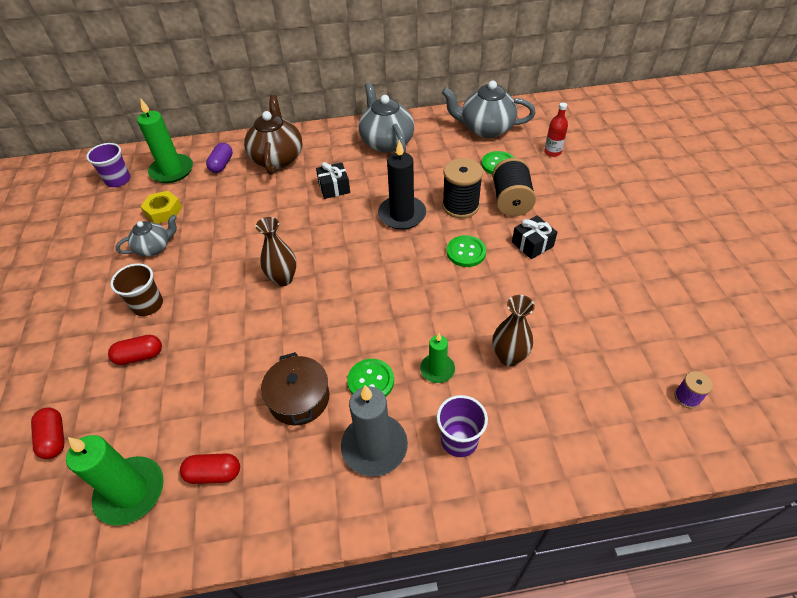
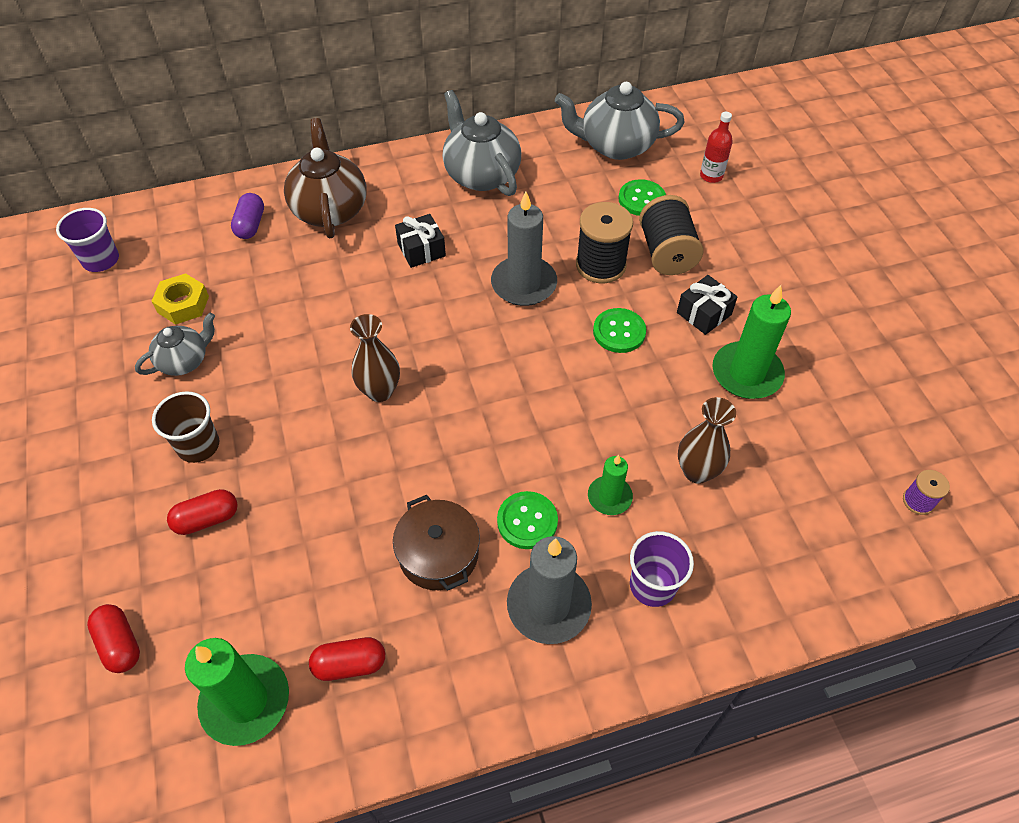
camera: 10 degrees left, 5 degrees up
(172, 171) = (178, 239): green candle -> green candle (746, 373)
(402, 215) = (524, 284): black candle -> grey candle

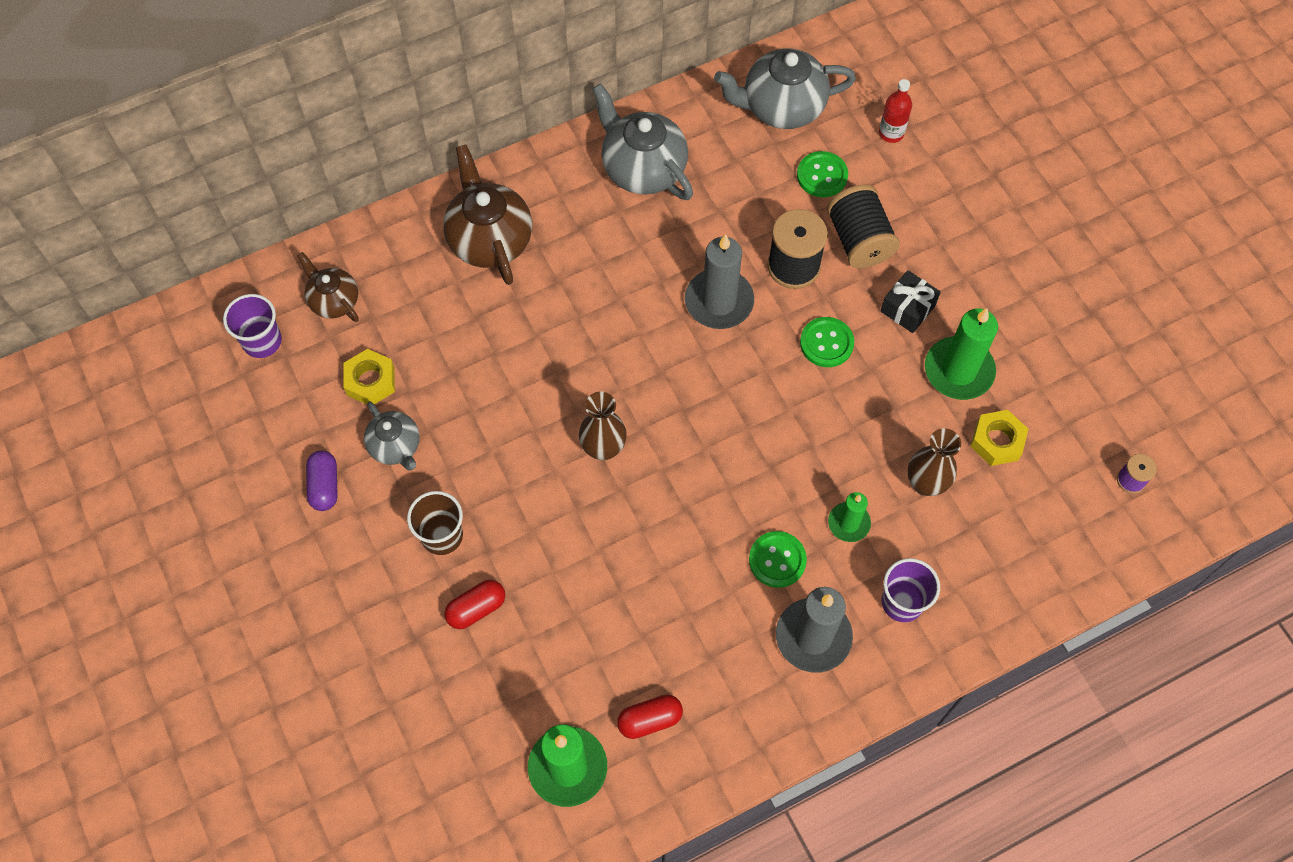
camera: 10 degrees left, 10 degrees up
(120, 644) = (438, 738): red capsule -> none
(176, 237) = (334, 301): none -> brown teapot
(184, 361) = (395, 446): grey teapot -> grey teapot turned 105 degrees clockwise
(250, 225) = (409, 272): purple capsule -> purple capsule (324, 486)
(421, 250) = (602, 276): black gift -> none
(438, 554) = (703, 605): brown pot -> none
(777, 442) = (997, 441): none -> yellow nut

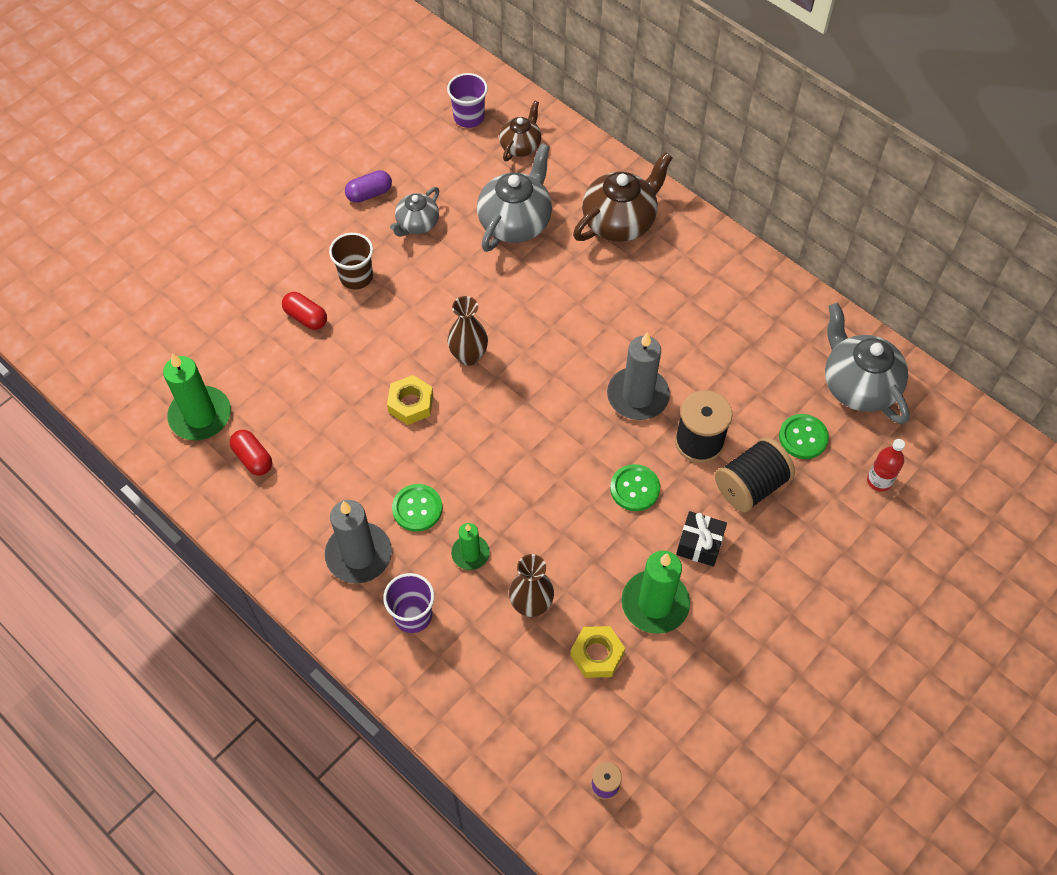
camera: 70 degrees right, 5 degrees down
(370, 381) = (464, 191): yellow nut -> yellow nut (410, 404)
(643, 168) = (739, 302): grey teapot -> grey teapot (515, 222)

